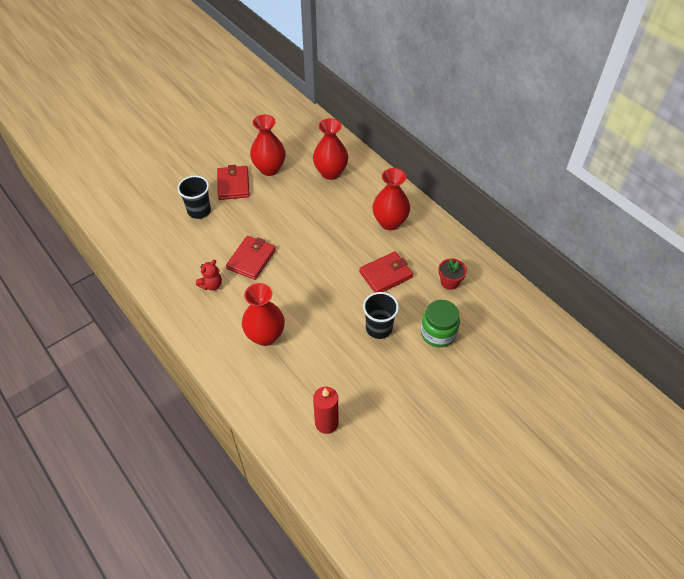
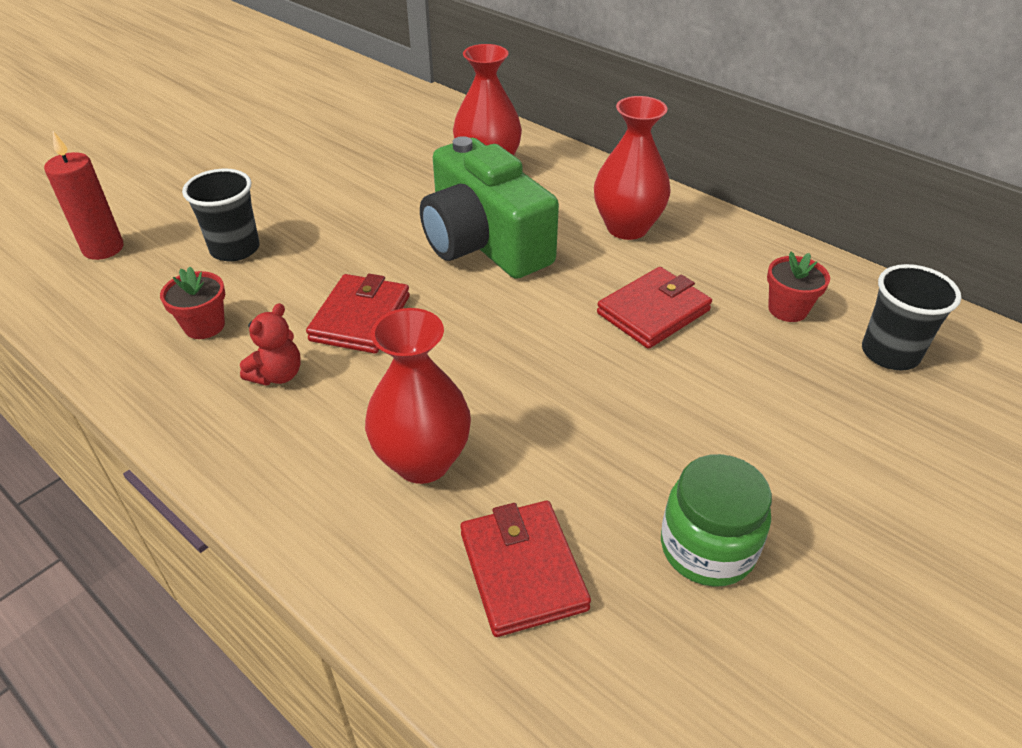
camera: 10 degrees left, 10 degrees down
(182, 254) = (204, 326): none -> red flower pot
(233, 184) = (301, 202): red wallet -> red wallet (523, 570)
(269, 169) = (369, 173): red vase -> none
(317, 222) = (484, 242): none -> green camera
(326, 423) = (630, 646): red candle -> red candle (103, 248)
(379, 328) = (678, 411): black cup -> black cup (890, 353)
(438, 333) = (809, 403): green jar -> green jar (707, 548)

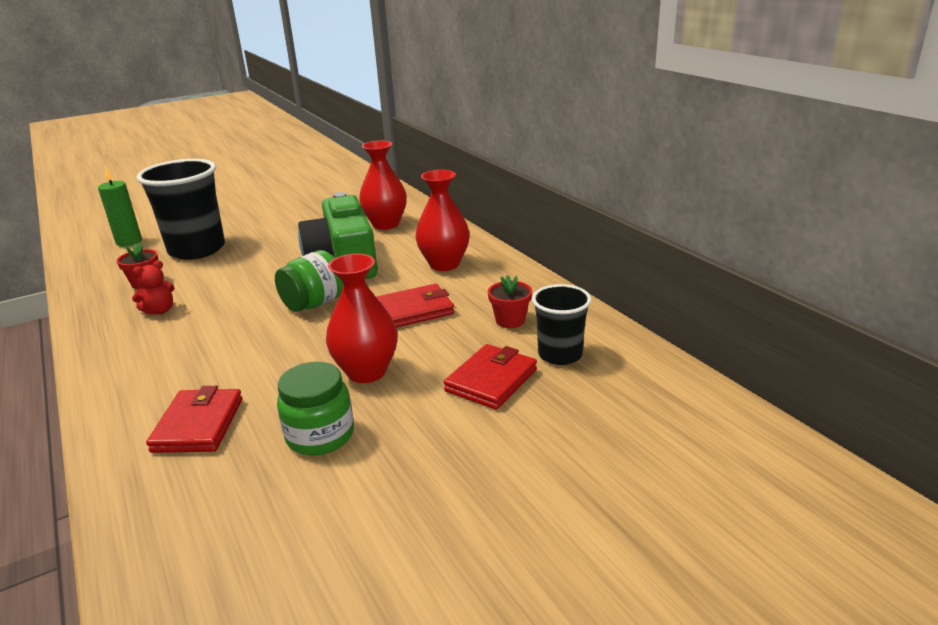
camera: 20 degrees right, 15 degrees down
(103, 248) = (129, 242): red candle -> green candle
(235, 249) = (197, 249): black cup -> black cup, size x1.76
(361, 318) = (232, 290): red wallet -> red wallet (491, 380)
(423, 461) = (196, 363): red vase -> red vase (366, 372)
(505, 323) = (314, 304): none -> green jar

